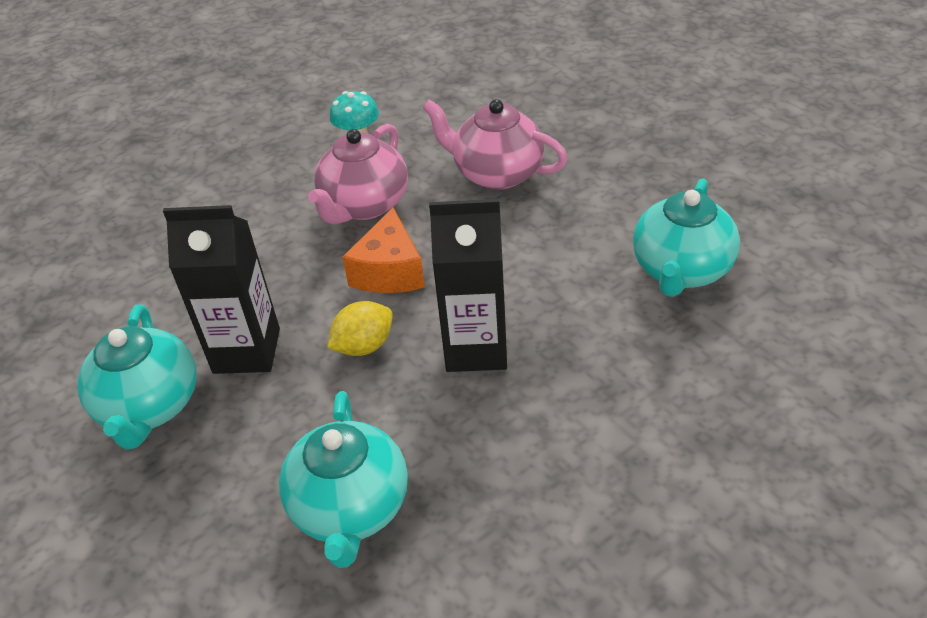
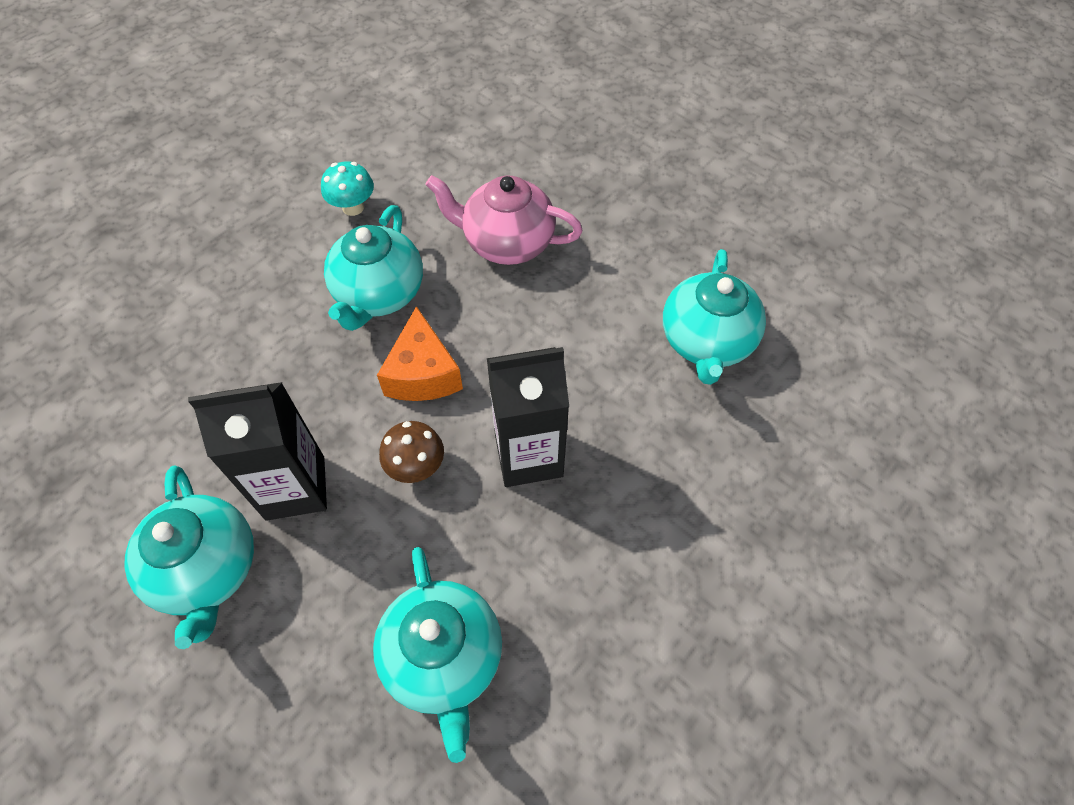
camera: 15 degrees left, 15 degrees up
(364, 205) = (379, 294): pink teapot -> turquoise teapot
(364, 346) = (416, 467): yellow lemon -> brown mushroom

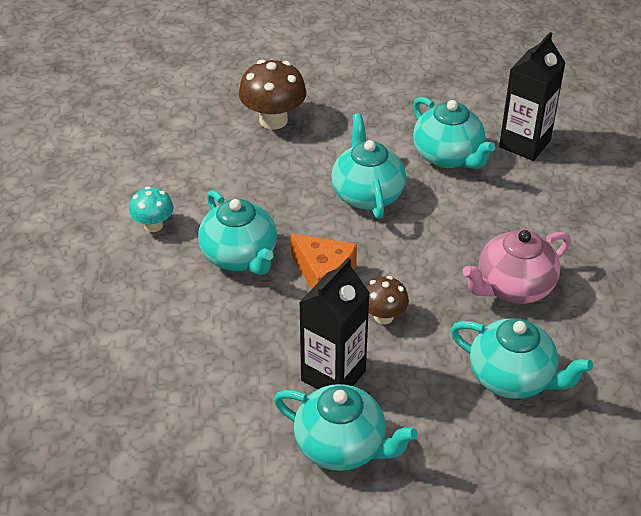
camera: 45 degrees left, 15 degrees down
(506, 243) = (277, 181): pink teapot -> pink teapot (513, 287)
(528, 456) = (433, 268): black carton -> black carton (524, 144)
(570, 320) = (367, 194): none -> turquoise teapot
(583, 176) = (273, 120): none -> brown mushroom

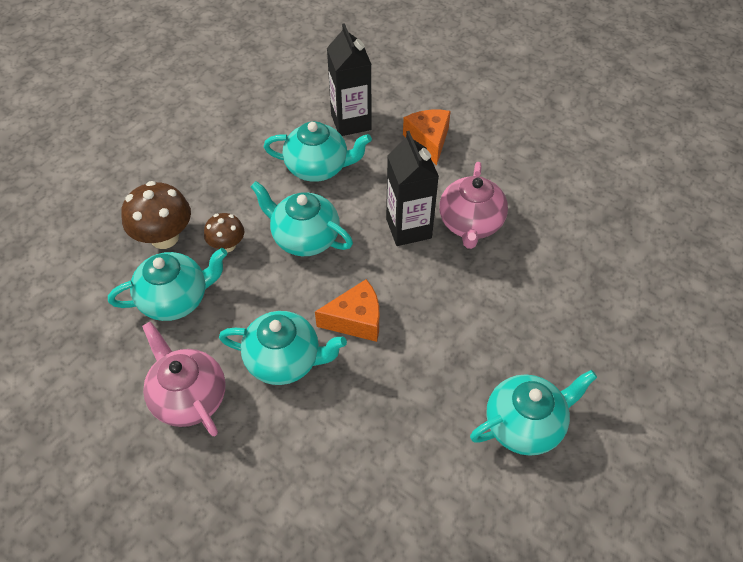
camera: 50 degrees left, 10 degrees up
(153, 225) = (189, 397): turquoise mushroom -> pink teapot
(333, 375) = (456, 383): black carton -> black carton (408, 228)
(383, 316) = (429, 313): brown mushroom -> brown mushroom (227, 245)
(513, 378) = (546, 282): turquoise teapot -> turquoise teapot (176, 299)
(572, 204) = (428, 141): none -> orange cheese

